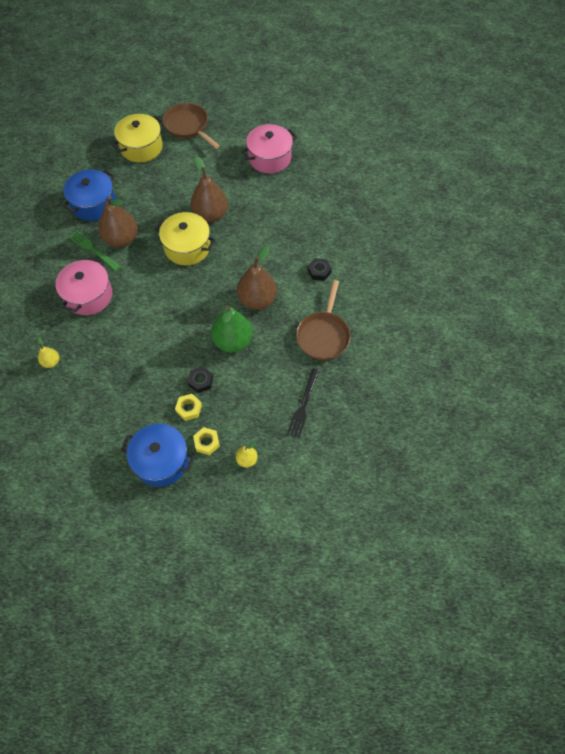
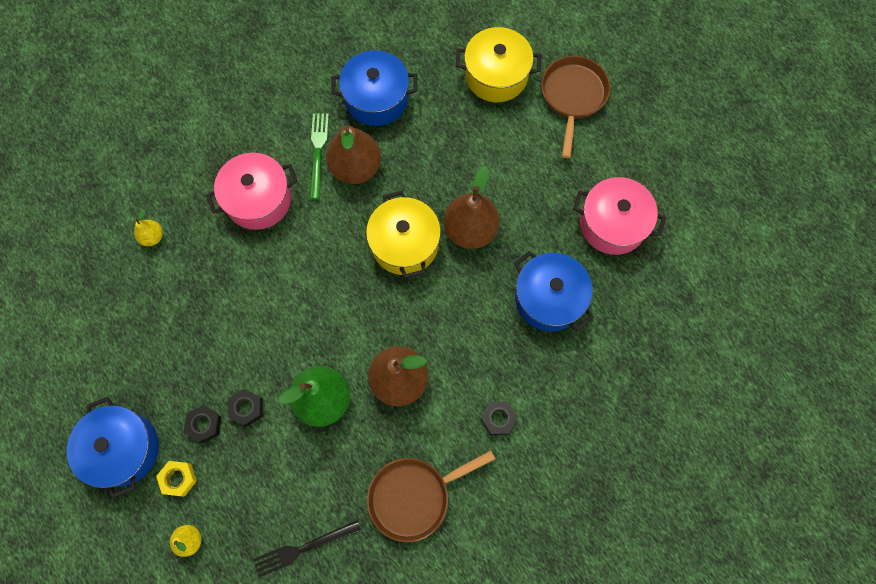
camera: 50 degrees right, 10 degrees up
(189, 409) = (204, 424): yellow nut -> black nut
(280, 208) = (549, 298): none -> blue pot

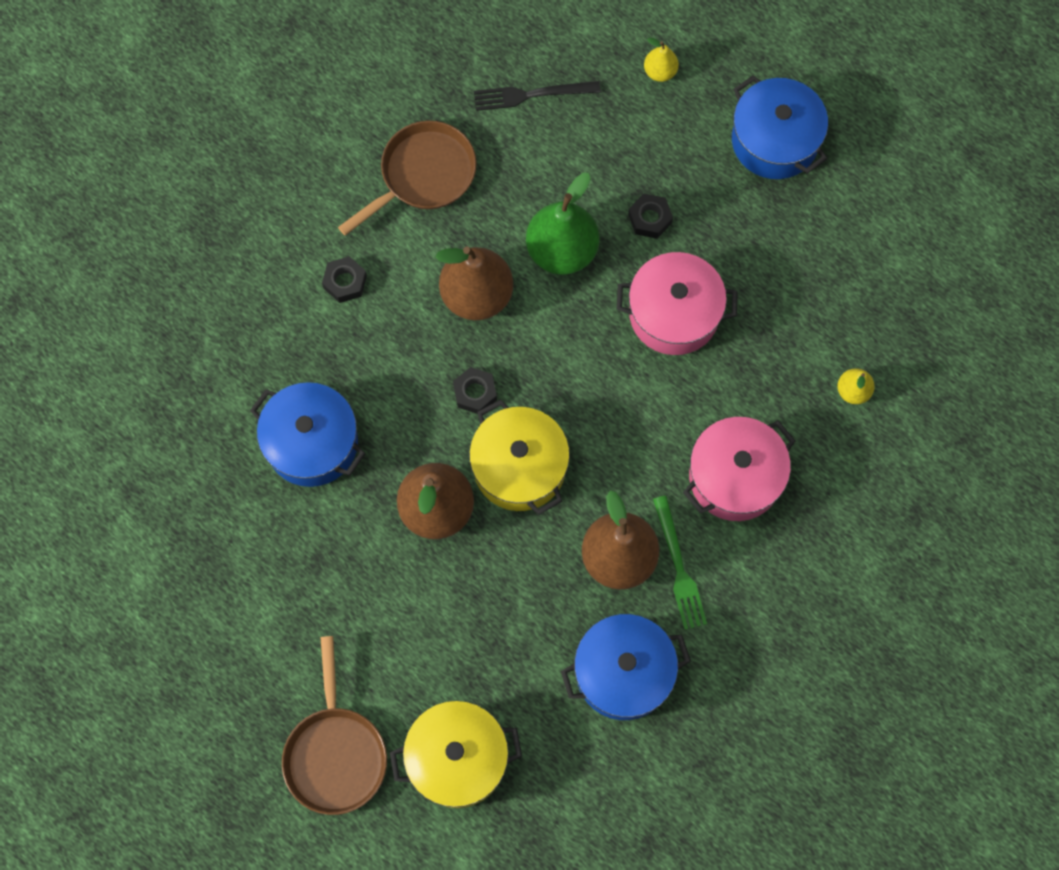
camera: 165 degrees right, 0 degrees up
(178, 478) = (698, 127): yellow nut -> none
(204, 424) = (692, 189): black nut -> black nut (475, 393)
(303, 548) = (531, 95): black fork -> black fork turned 150 degrees counterclockwise
(612, 224) = (245, 567): pink pot -> pink pot (674, 314)

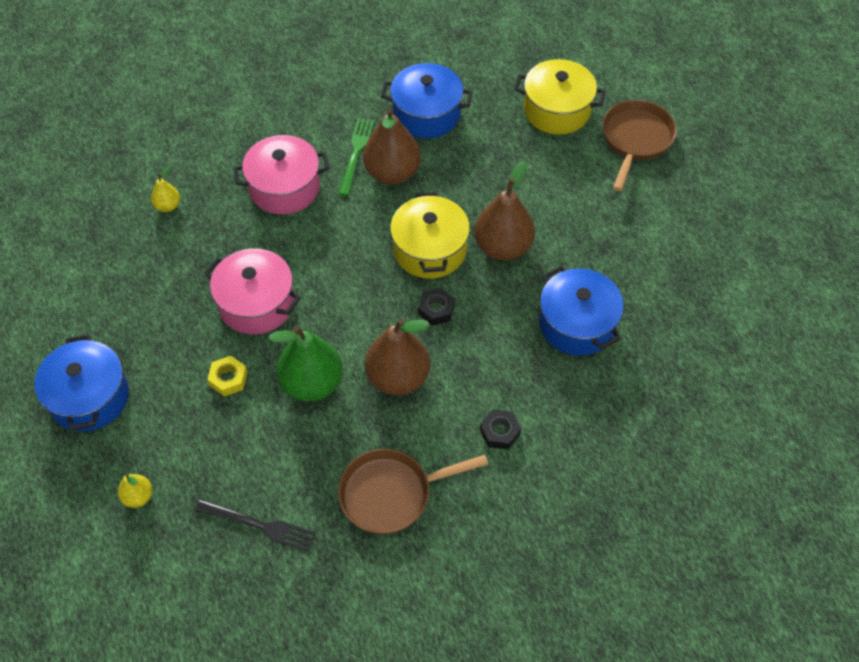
camera: 155 degrees left, 15 degrees down
(649, 219) = (228, 379): black nut -> yellow nut

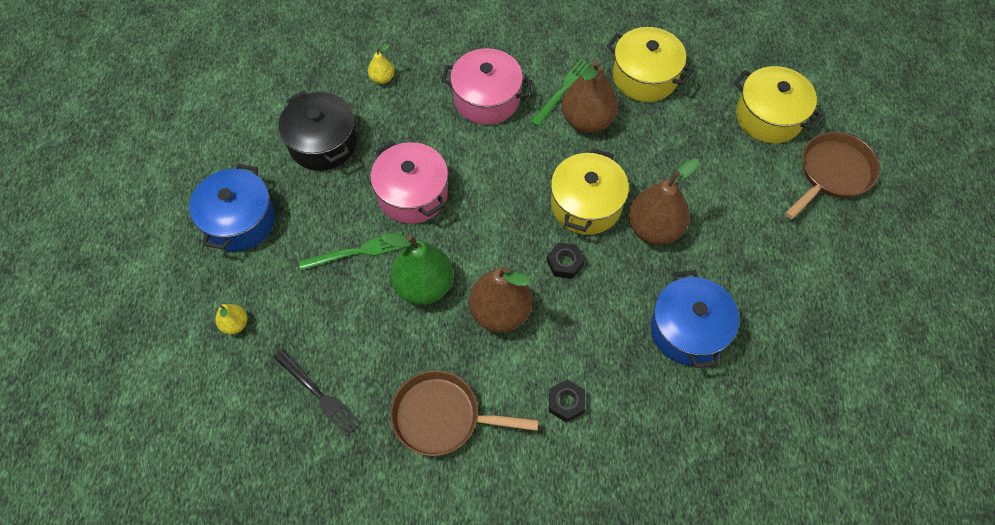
camera: 25 degrees right, 5 degrees up
(138, 290) = (323, 143): none -> black pot
(228, 379) = (357, 252): yellow nut -> green fork
(426, 114) = (645, 77): blue pot -> yellow pot

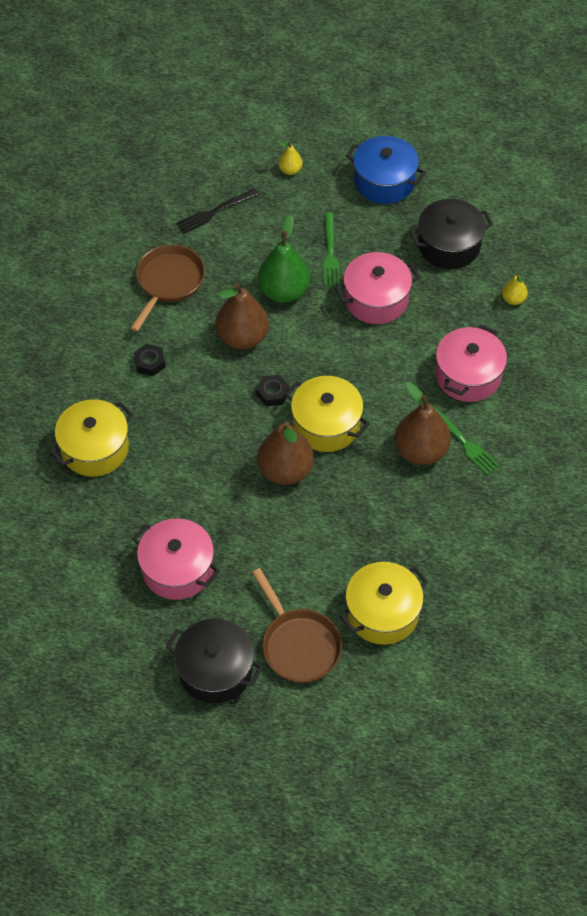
camera: 105 degrees right, 5 degrees down
(645, 77) = (462, 516): yellow pot -> yellow pot (95, 449)
(688, 330) = (179, 465): blue pot -> none
(807, 297) = (177, 569): none -> pink pot
(893, 234) = (215, 670): none -> black pot

